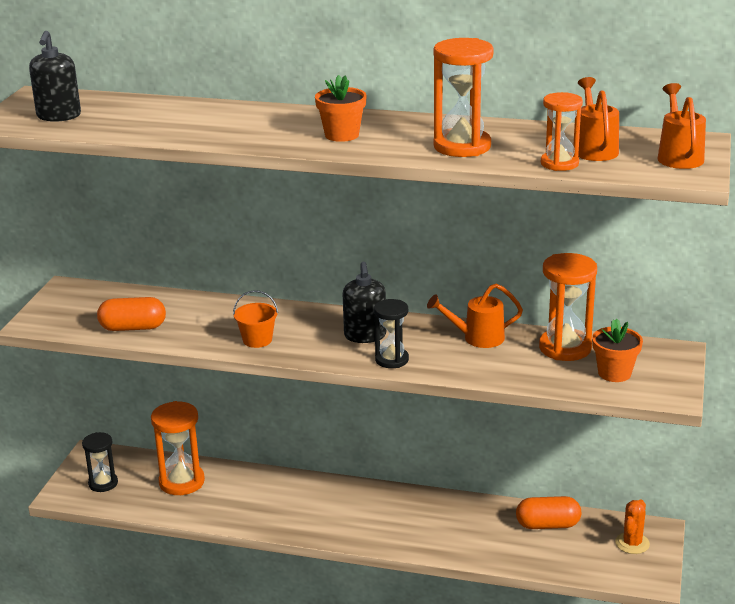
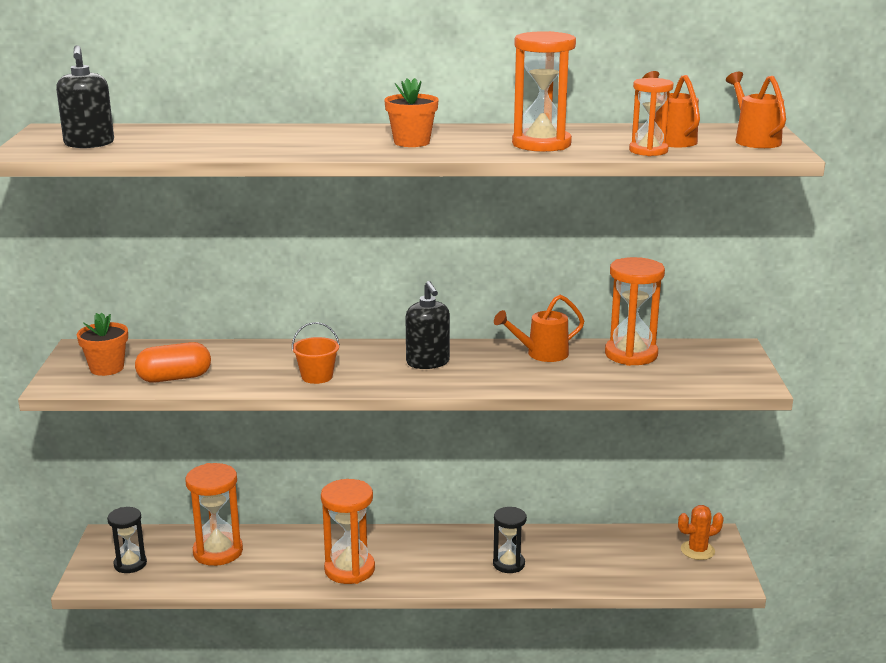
camera: 15 degrees left, 5 degrees down
(292, 516) = (349, 569): none -> orange hourglass
(391, 360) = (467, 380): black hourglass -> black hourglass (508, 564)
(547, 525) = (610, 544): orange capsule -> none
(614, 373) = (690, 371): orange flower pot -> orange flower pot (107, 368)
(632, 543) = (697, 550): orange cactus -> orange cactus turned 60 degrees clockwise

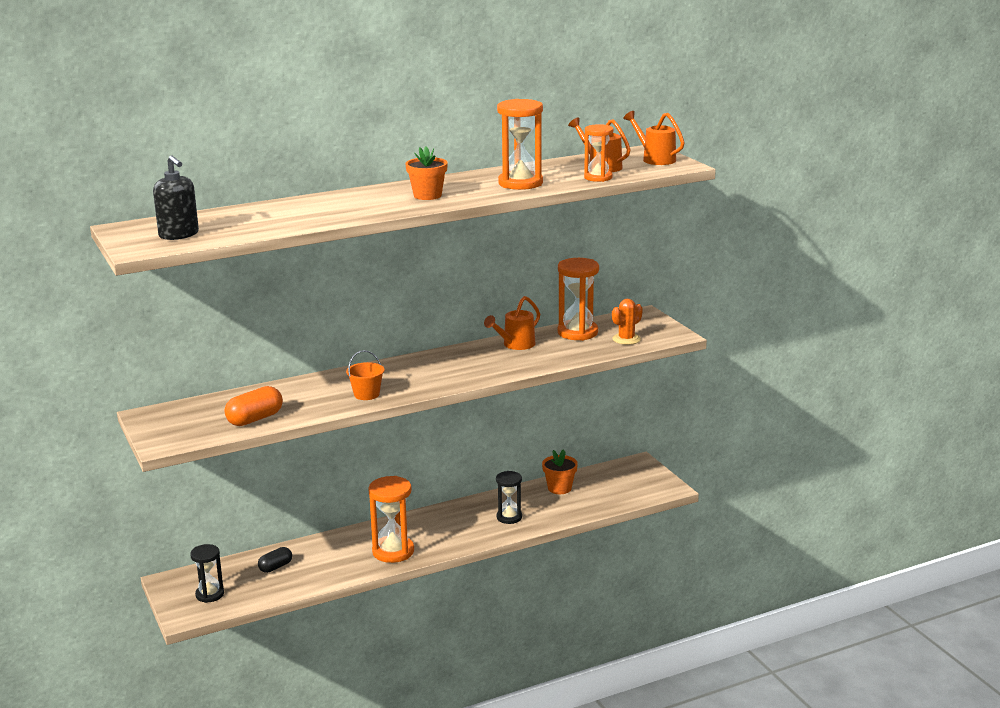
camera: 25 degrees left, 0 degrees up
(107, 368) = (188, 424): orange flower pot -> orange flower pot (559, 488)
(218, 552) = (275, 567): orange hourglass -> black capsule
(428, 362) = (439, 367): black soap dispenser -> none
(697, 550) = (634, 475): orange cactus -> orange cactus (626, 339)

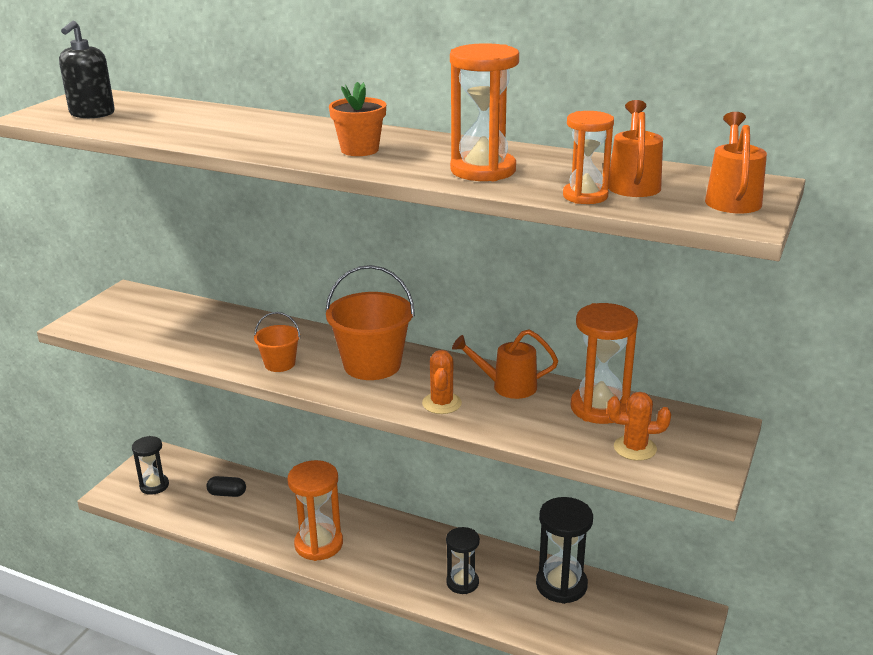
camera: 50 degrees right, 5 degrees up
(255, 419) = (166, 338): orange capsule -> none
(422, 370) = (372, 365): none -> orange bucket
(501, 366) = (442, 403): none -> orange cactus
(559, 488) = (561, 585): orange flower pot -> black hourglass

